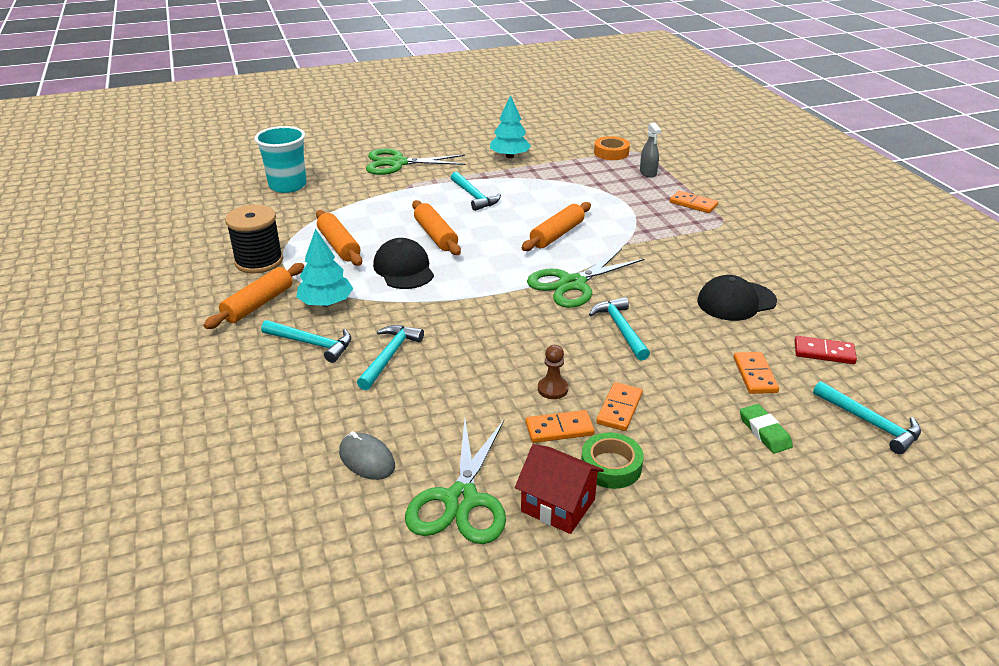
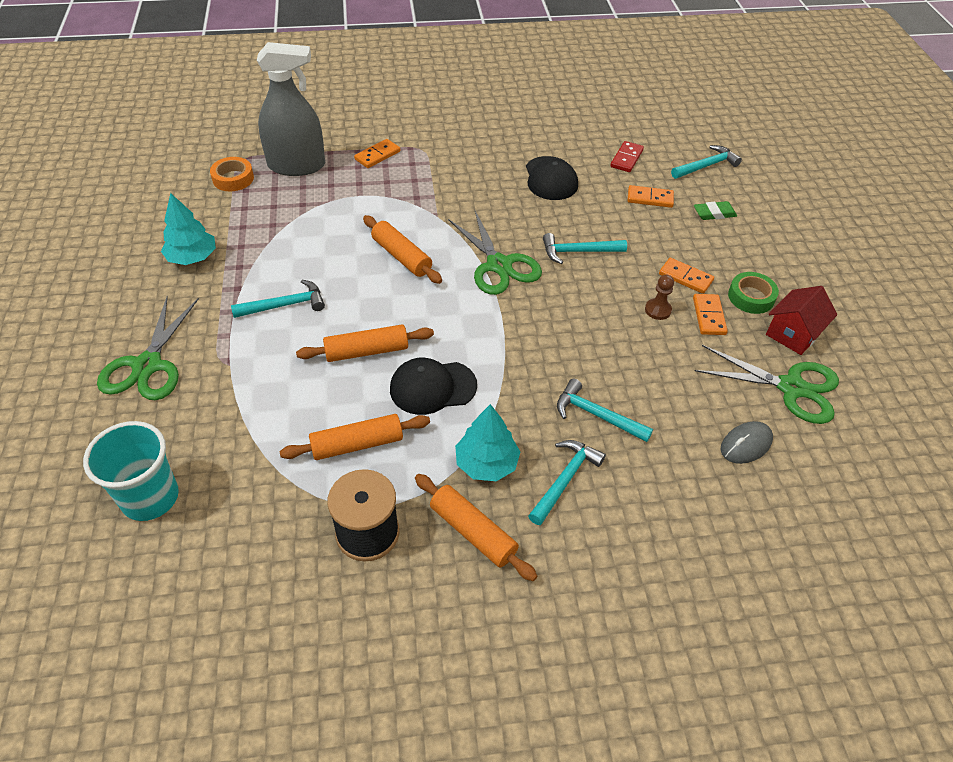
camera: 80 degrees left, 15 degrees up
(648, 173) = (296, 166): grey spray bottle -> grey spray bottle, size x2.24

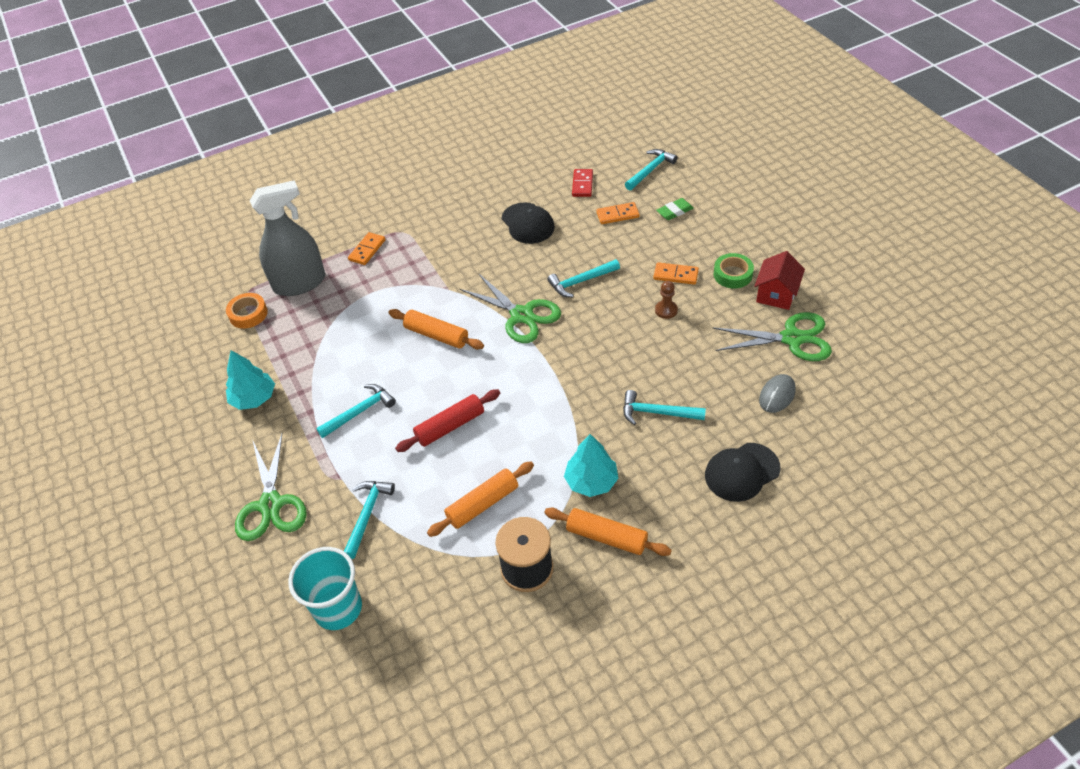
camera: 15 degrees left, 0 degrees up
(367, 351) = (450, 426): orange rolling pin -> red rolling pin
(432, 387) = (519, 437): black cap -> black cap (741, 472)
(565, 479) = (656, 471): turquoise hammer -> turquoise hammer (367, 515)
(709, 316) = (707, 302): orange domino -> none

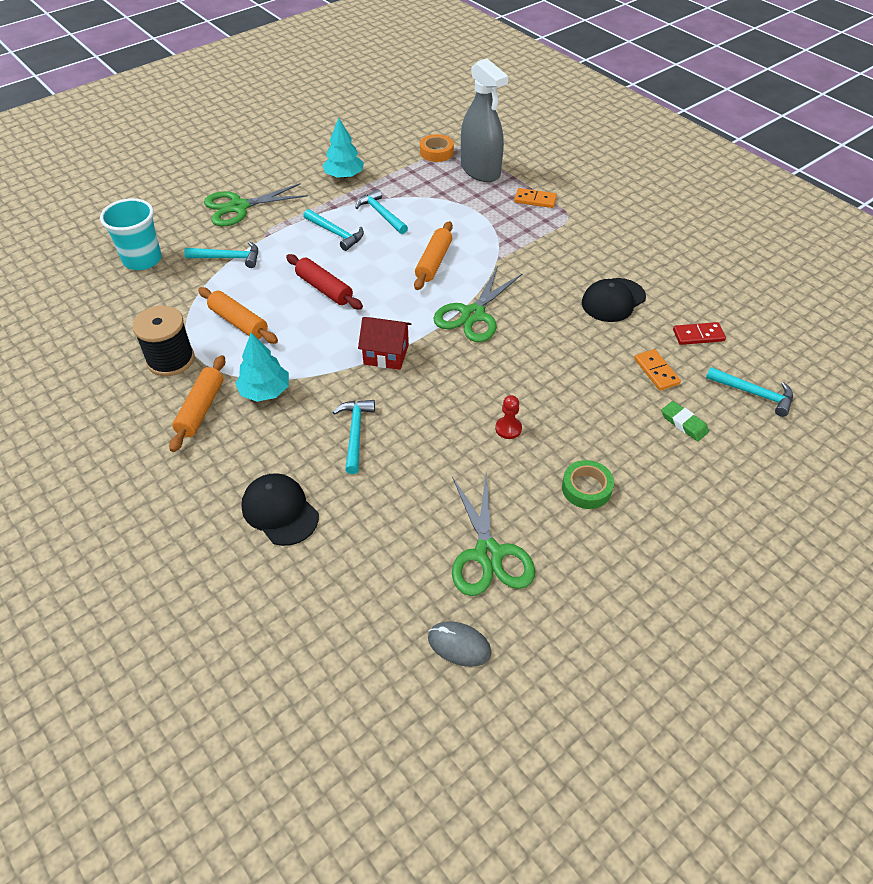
camera: 75 degrees right, 0 degrees up
(581, 281) = (534, 353): turquoise hammer -> turquoise hammer (381, 214)
(666, 310) = (508, 428): brown pawn -> red pawn
(675, 275) = (569, 433): orange domino -> none
(776, 294) = (563, 535): red house -> red house (386, 354)
(777, 395) = (393, 540): grey mouse -> grey mouse (459, 645)

